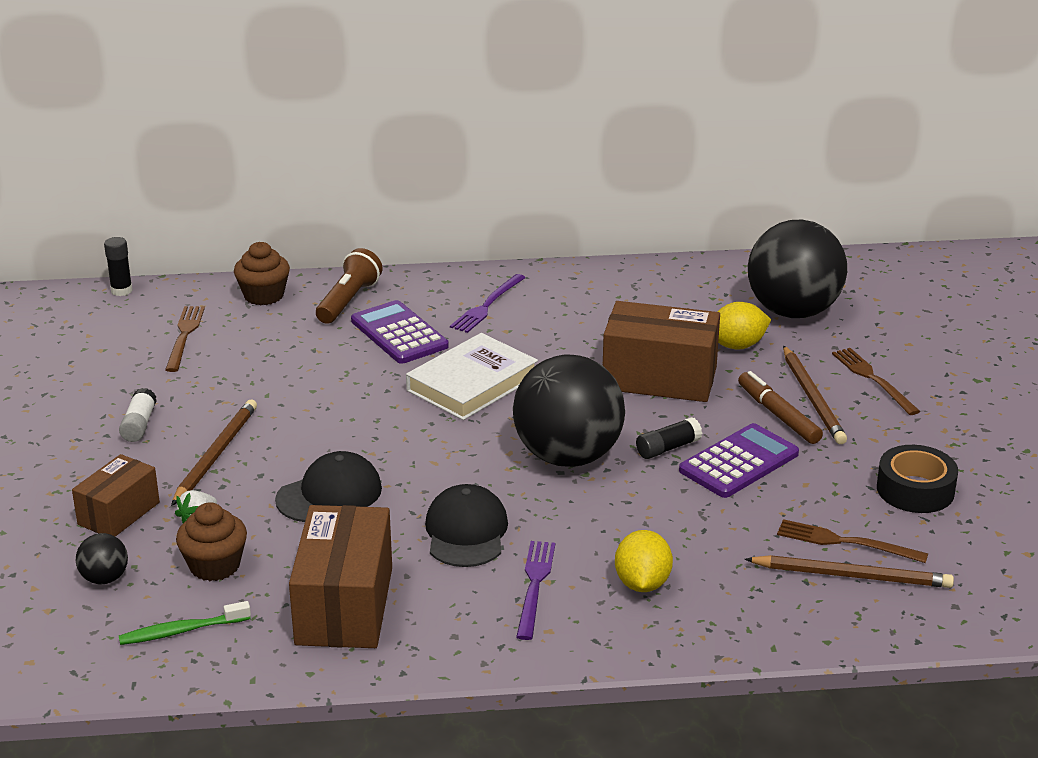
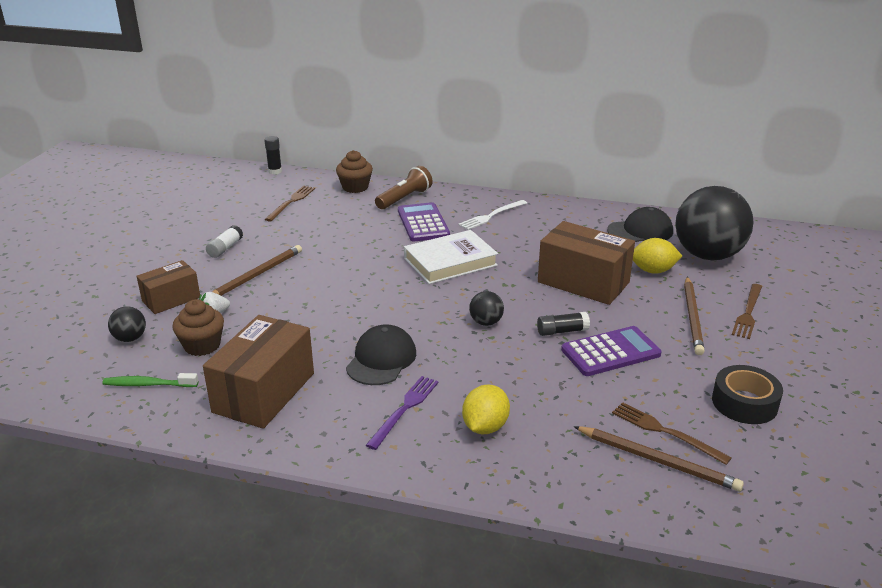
camera: 20 degrees right, 0 degrees up
(329, 494) = (308, 314): black cap -> black cap (640, 231)
(487, 305) = (491, 216): purple fork -> white fork
(568, 456) = (486, 322): black ball -> black ball, size x0.42
(778, 415) = (659, 324): brown marker -> none
(873, 379) = (748, 313): brown fork -> brown fork turned 150 degrees counterclockwise

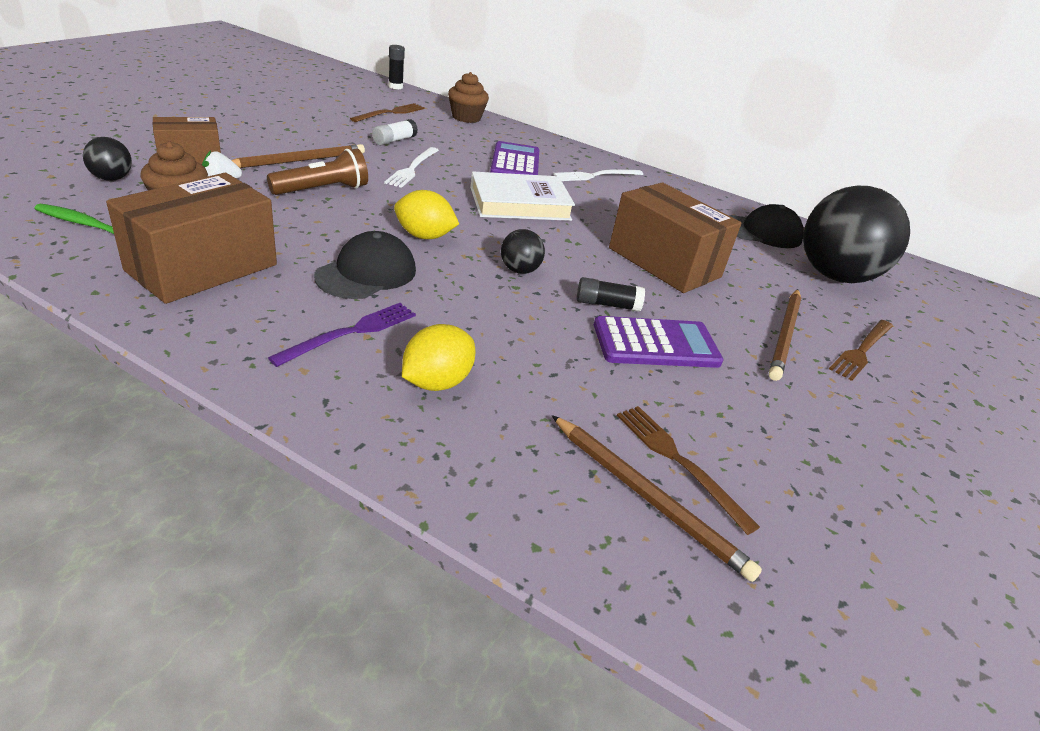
camera: 10 degrees right, 5 degrees up
(225, 248) = (288, 131): white glue stick -> white glue stick (394, 140)
(348, 254) = (412, 168): none -> white fork
(404, 198) = (511, 139): brown flashlight -> brown flashlight (323, 190)
(653, 271) = (757, 274): yellow lemon -> yellow lemon (424, 236)
(744, 403) = (812, 458): black tape -> none

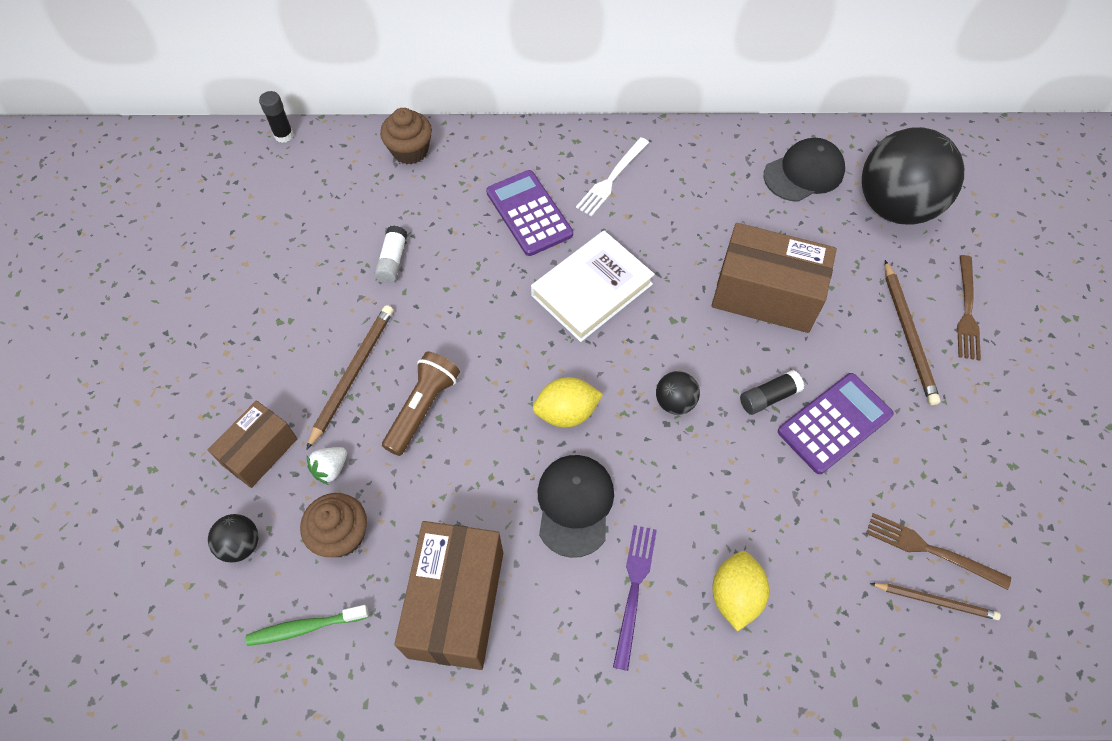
camera: 25 degrees left, 25 degrees up
(390, 113) = (335, 203): brown fork -> none
(412, 168) = (456, 302): white fork -> none
(647, 497) = (935, 601): brown pencil -> brown pencil, size x0.65

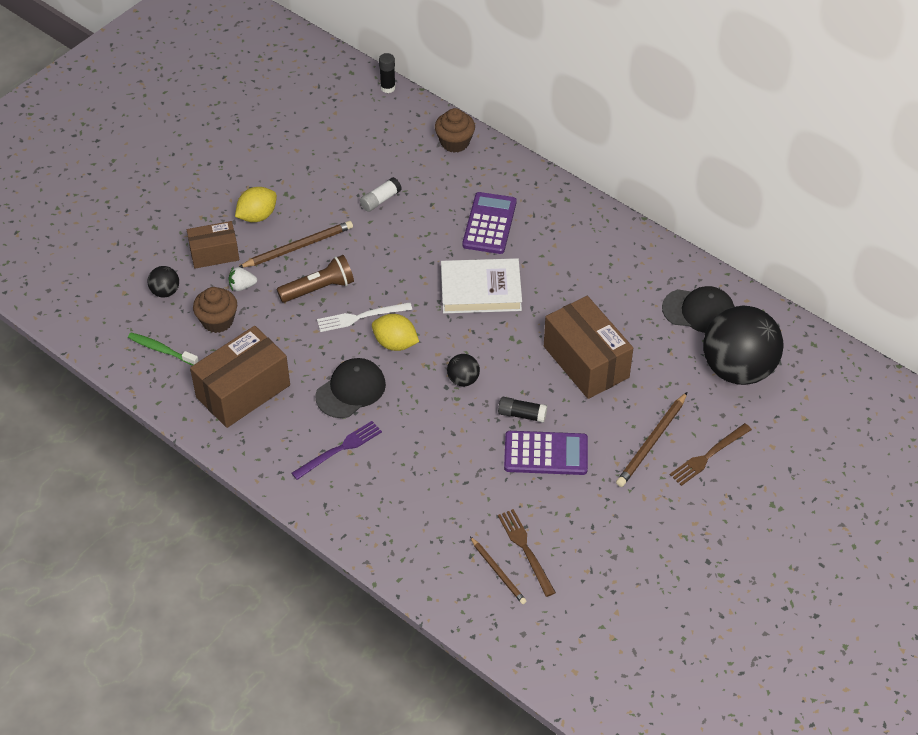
camera: 40 degrees right, 10 degrees down
(611, 179) = (564, 235): white fork -> white fork (361, 317)
(735, 595) = (390, 490): yellow lemon -> yellow lemon (257, 216)

